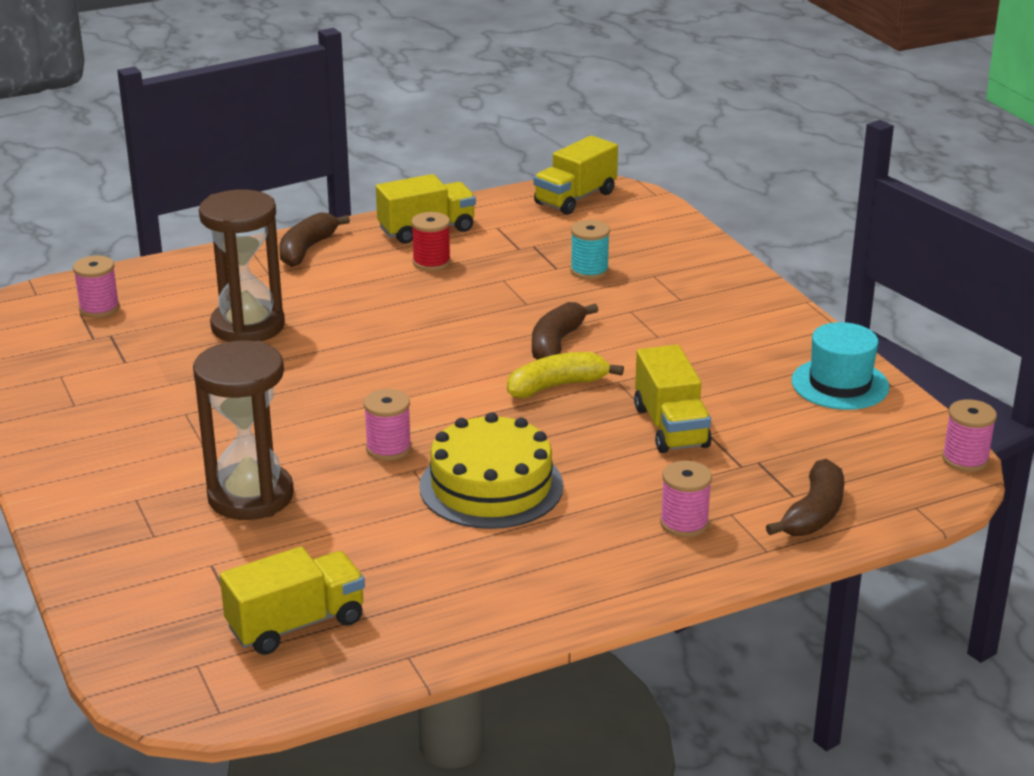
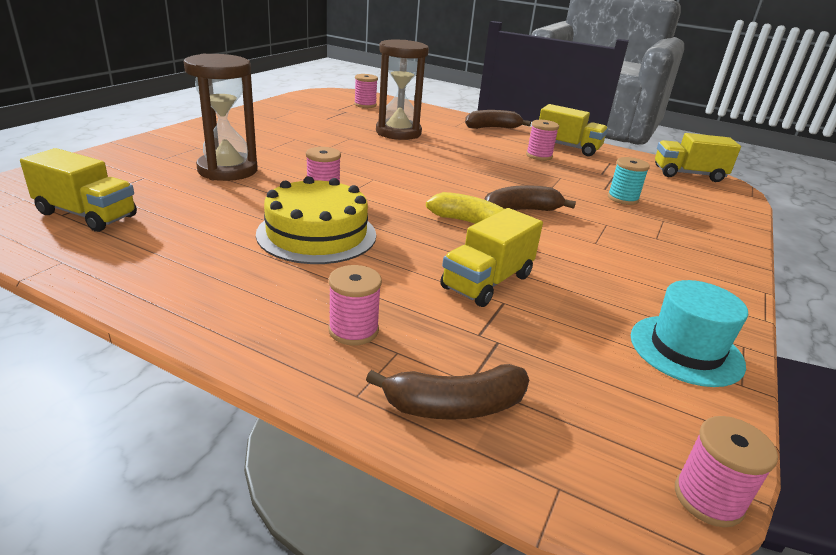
camera: 50 degrees right, 0 degrees up
(431, 262) = (539, 156): red spool -> pink spool

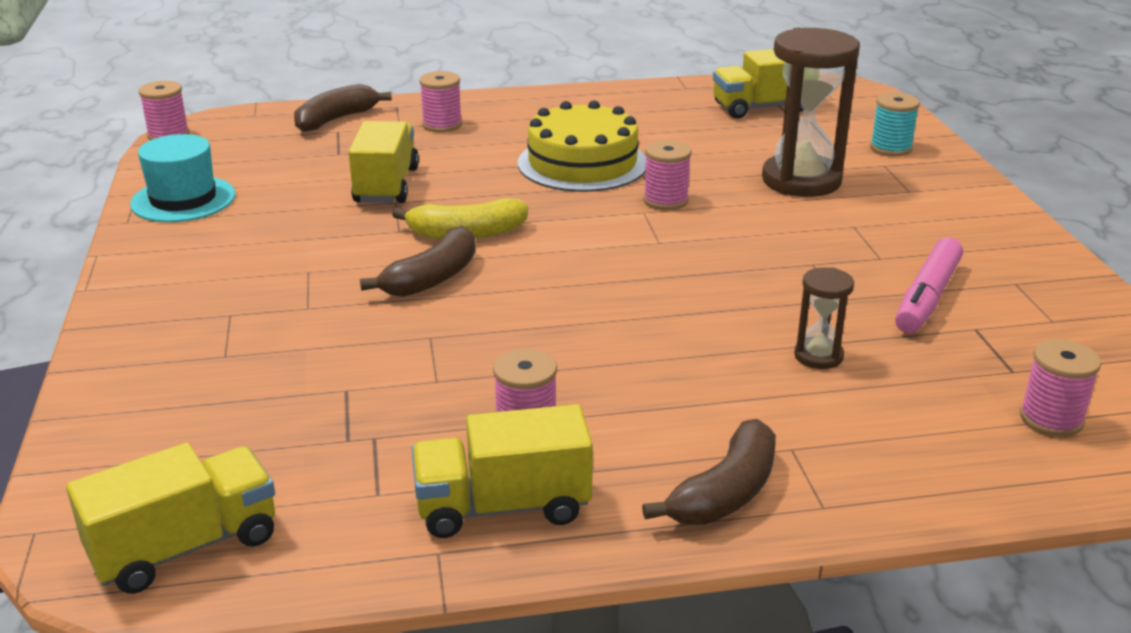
camera: 145 degrees right, 0 degrees up
(317, 127) = (927, 297): none -> pink marker
(398, 132) = (818, 356): brown hourglass -> brown hourglass, size x0.48
(622, 198) = (304, 376): turquoise spool -> turquoise spool (890, 148)

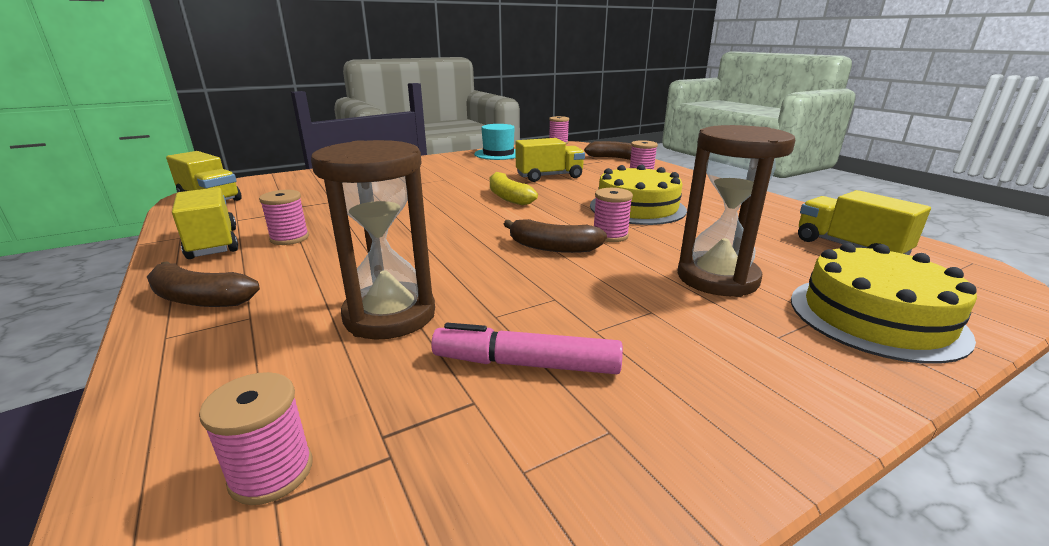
camera: 70 degrees right, 5 degrees down
(432, 278) = (450, 198): brown banana -> brown banana (552, 247)
(818, 356) = (390, 315): brown hourglass -> brown hourglass, size x2.10
(890, 148) = (875, 317): turquoise spool -> yellow cake

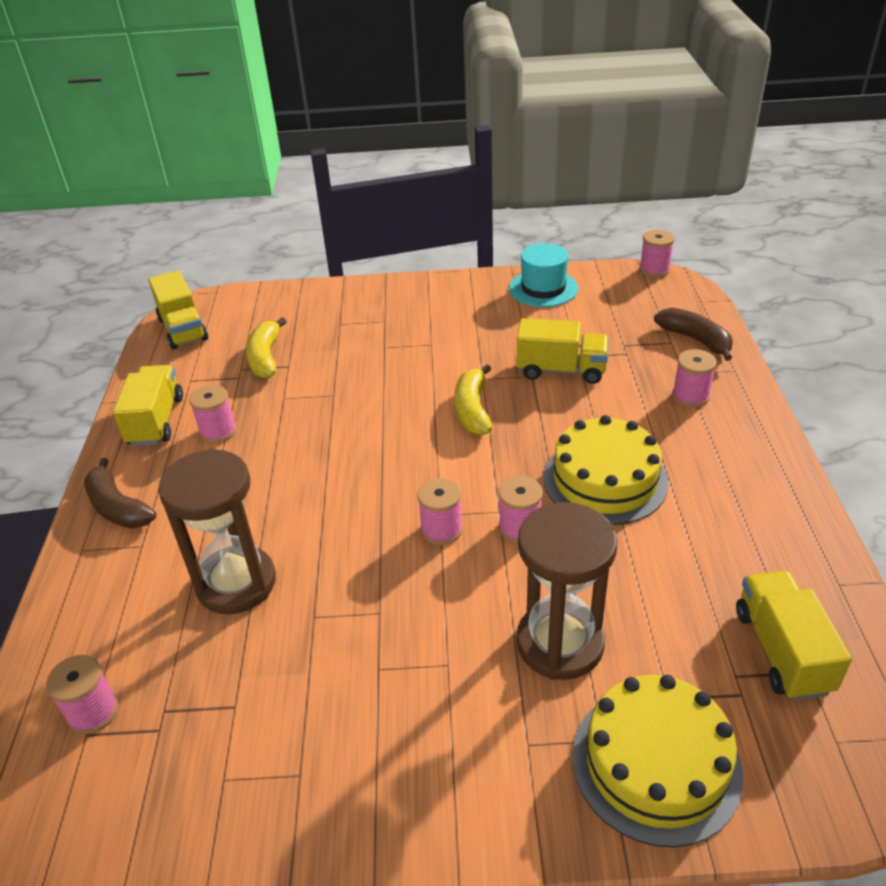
camera: 30 degrees right, 15 degrees up
(307, 200) = (266, 357): none -> yellow banana
(526, 364) = (295, 685): pink marker -> none
(552, 247) = (441, 529): brown banana -> pink spool

